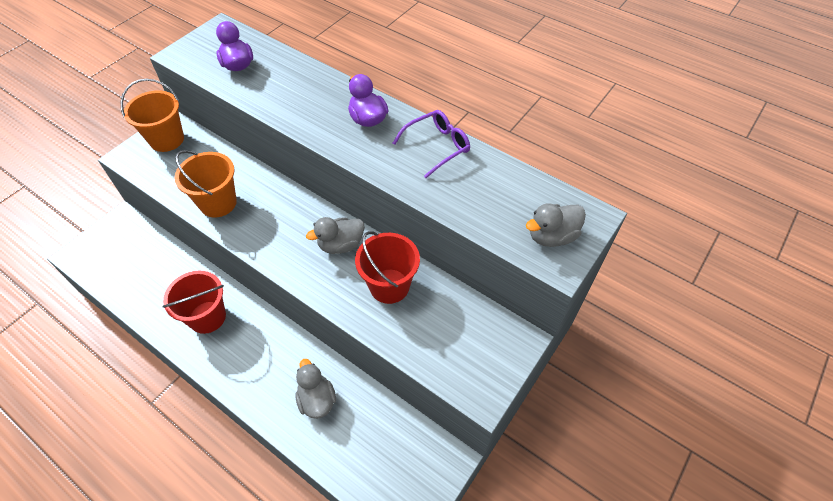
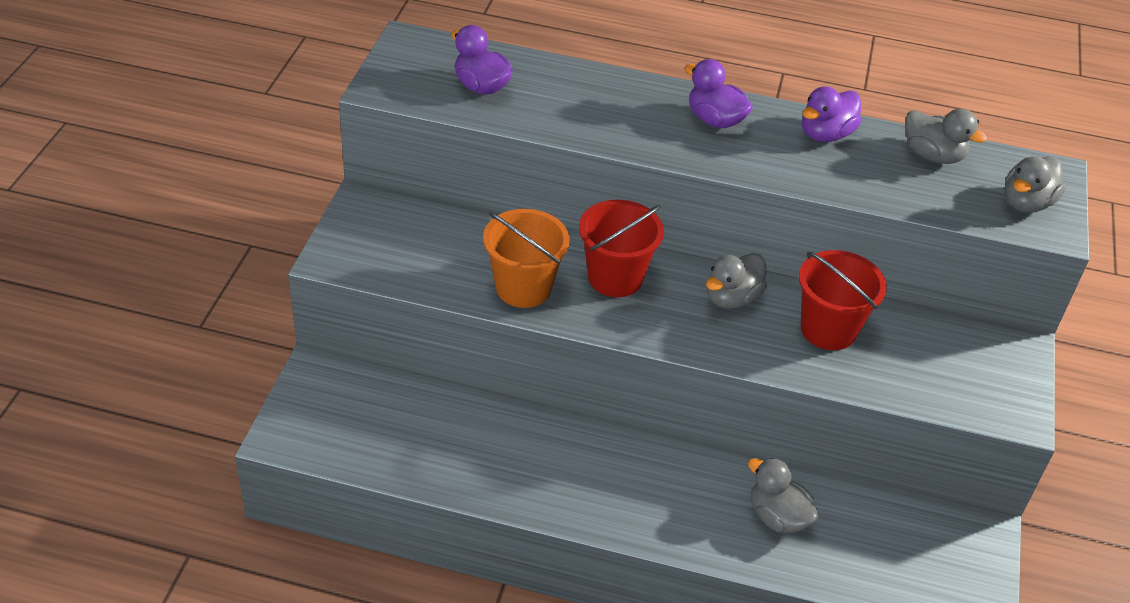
camera: 25 degrees left, 10 degrees down
(167, 139) = (376, 223): orange bucket -> none
(207, 317) = (552, 463): red bucket -> red bucket (615, 278)
(437, 146) = (825, 134): purple glasses -> purple duck
(505, 180) = (933, 155): none -> grey duck

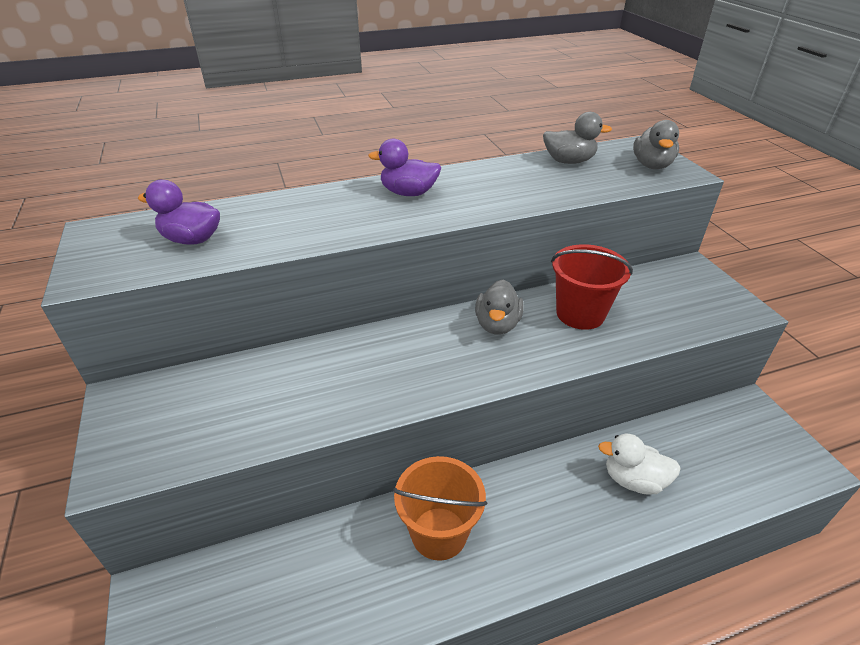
camera: 30 degrees left, 5 degrees down
(523, 288) = (329, 400): orange bucket -> orange bucket (439, 533)
(615, 278) = (399, 353): red bucket -> none
(777, 517) = (633, 480): grey duck -> white duck
(825, 134) = (492, 174): purple duck -> none

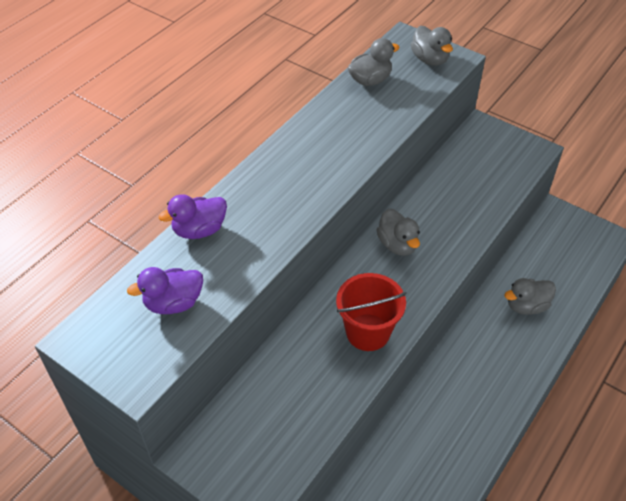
camera: 35 degrees left, 10 degrees up
(408, 193) = (286, 171): purple duck -> purple duck (199, 230)
(439, 533) = (445, 411): orange bucket -> none
(580, 314) = (442, 206): red bucket -> red bucket (368, 332)
(633, 480) = (526, 306): white duck -> grey duck

